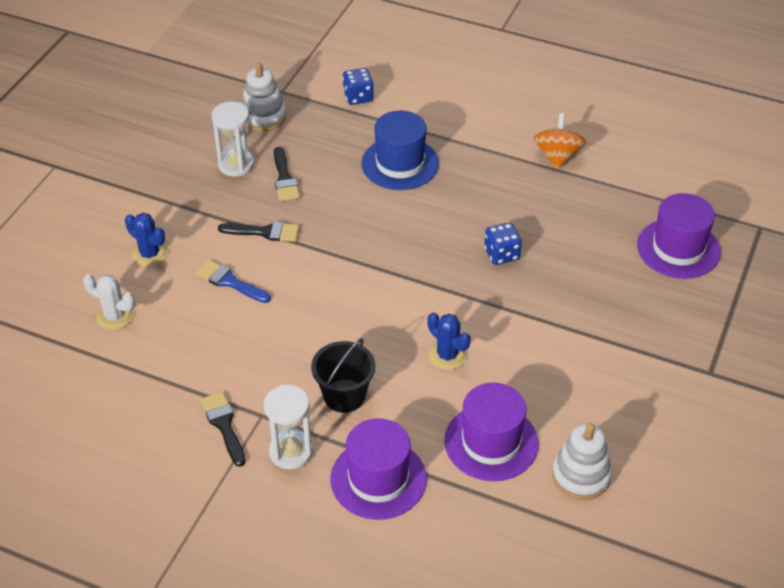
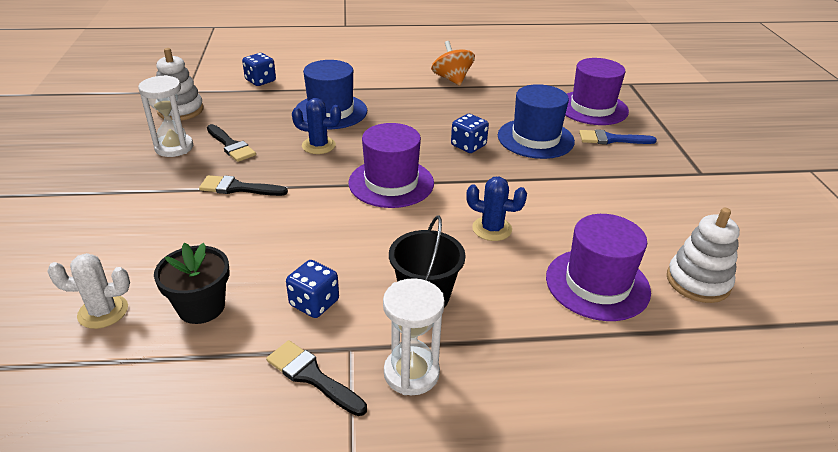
camera: 30 degrees left, 10 degrees down
(149, 254) = (117, 241): blue cactus -> blue cactus (318, 145)
(180, 339) = (201, 307): none -> black flower pot
(229, 282) = (227, 237): blue brush -> blue brush (611, 139)
(259, 368) = (314, 303): none -> blue dice
(264, 232) = (238, 188): black brush -> black brush turned 150 degrees counterclockwise
(378, 479) = (526, 361): purple hat -> purple hat (391, 183)
(577, 269) = (535, 138): none -> blue hat

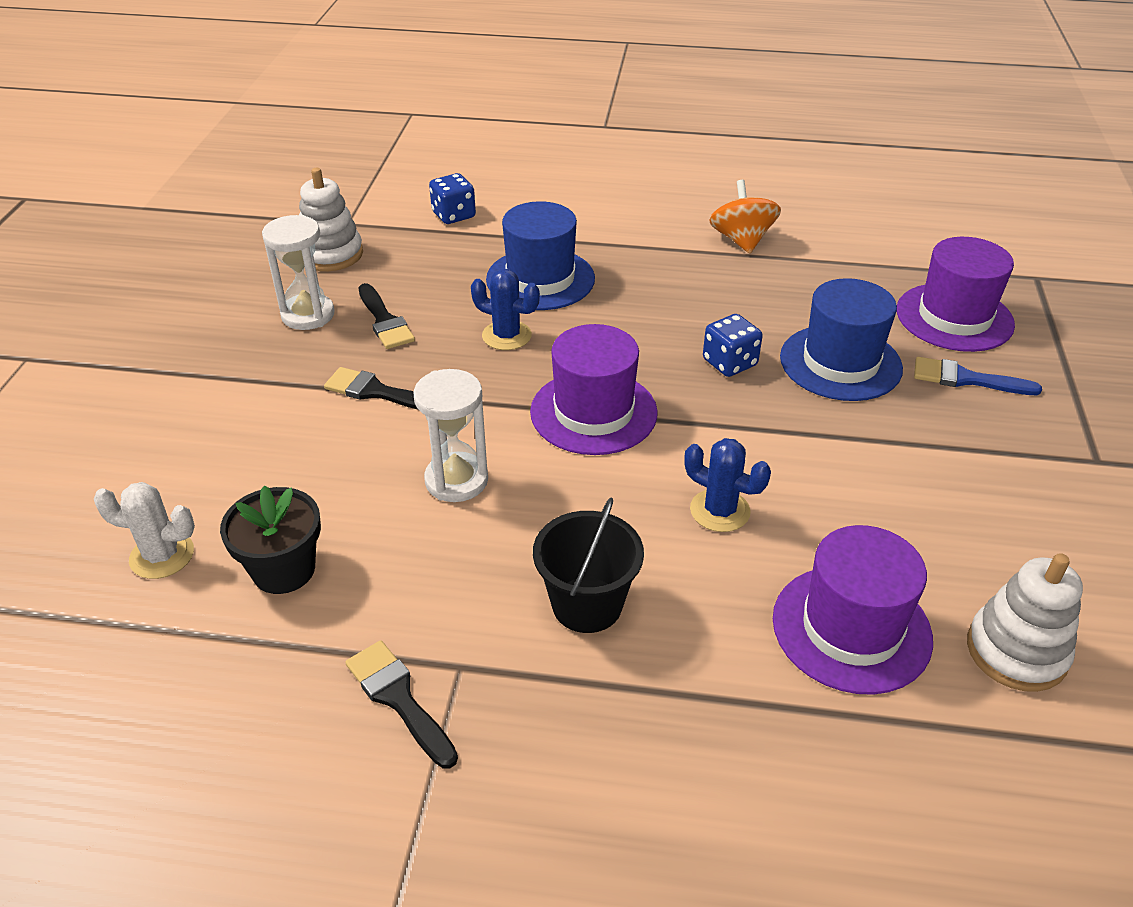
camera: 15 degrees right, 5 degrees up
(314, 303) = (431, 589): blue dice -> none
(411, 373) = (532, 719): white hourglass -> white hourglass (456, 480)

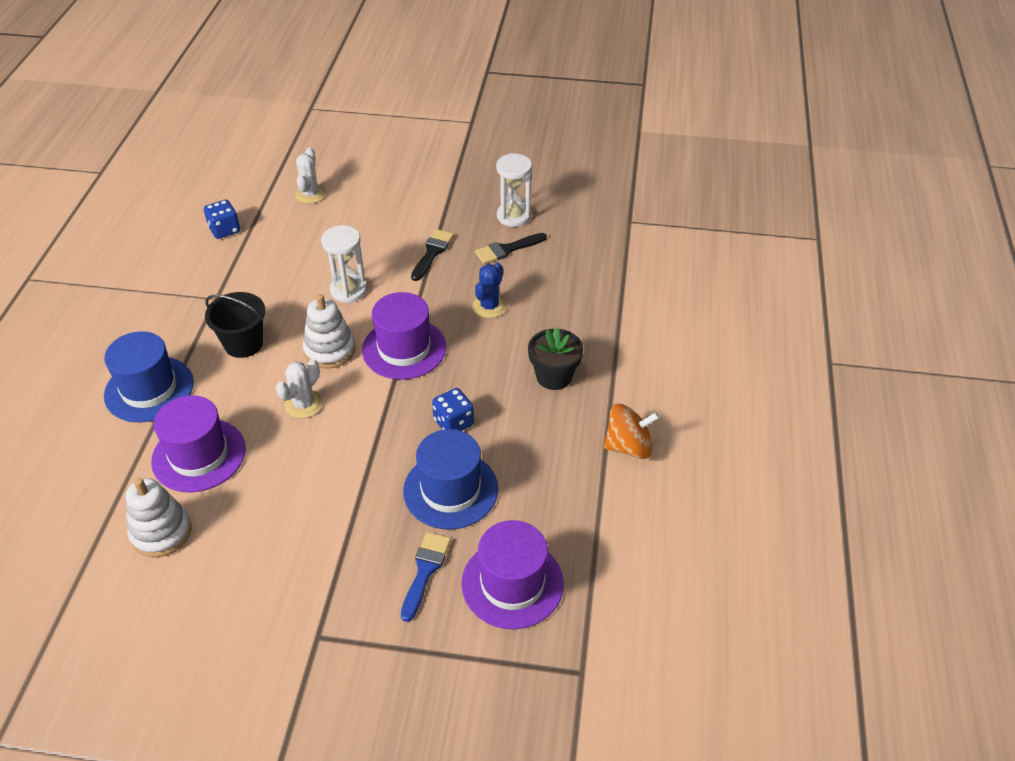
camera: 90 degrees right, 5 degrees up
(283, 570) = (292, 234): black flower pot -> black flower pot (554, 376)
(331, 254) = (587, 218): white stacking toy -> white stacking toy (329, 350)
(398, 699) = (203, 279): black brush -> none
(453, 215) = (648, 273): blue dice -> blue dice (224, 230)
(540, 279) = (560, 322): blue hat -> blue hat (149, 389)
(720, 511) = (304, 404): blue cactus -> white cactus

